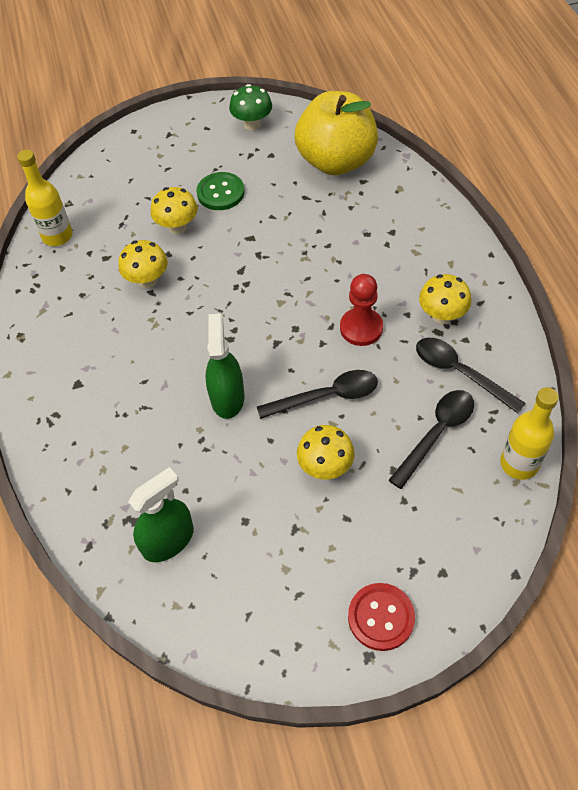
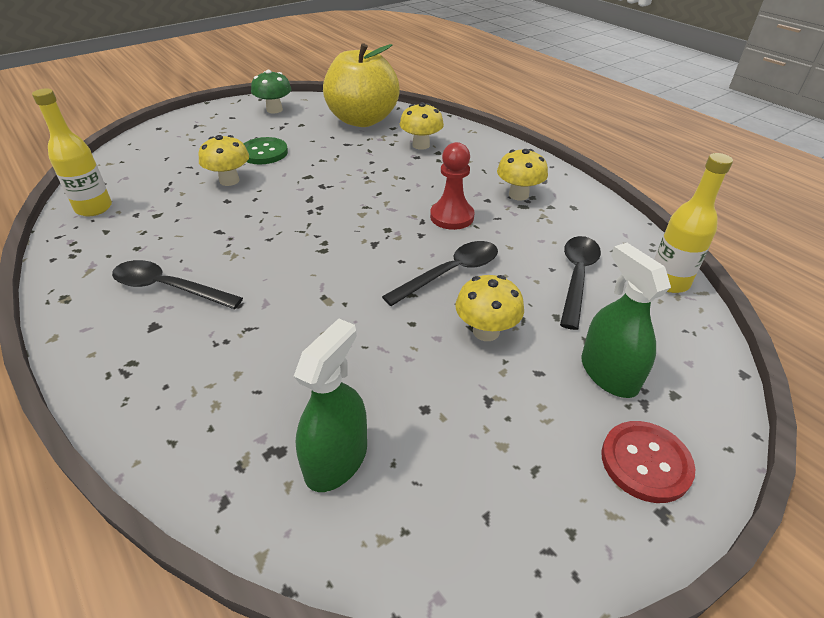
camera: 25 degrees left, 15 degrees down
(147, 280) = (211, 223): yellow mushroom -> yellow mushroom (421, 145)
(227, 397) = (344, 297): green spray bottle -> green spray bottle (608, 374)
(460, 373) = (564, 229): black spoon -> black spoon (169, 288)

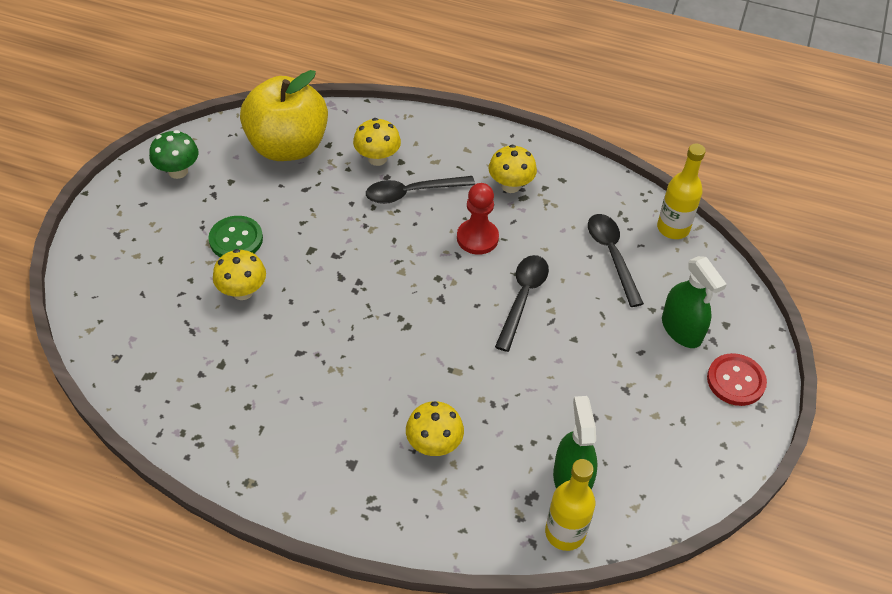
camera: 35 degrees left, 10 degrees up
(94, 208) = (151, 388): yellow bottle -> yellow bottle (565, 533)
(169, 288) = (323, 427): black spoon -> black spoon (412, 193)
(486, 331) = (586, 337): yellow mushroom -> yellow mushroom (434, 444)
(608, 374) = (681, 329): green spray bottle -> green spray bottle turned 150 degrees counterclockwise

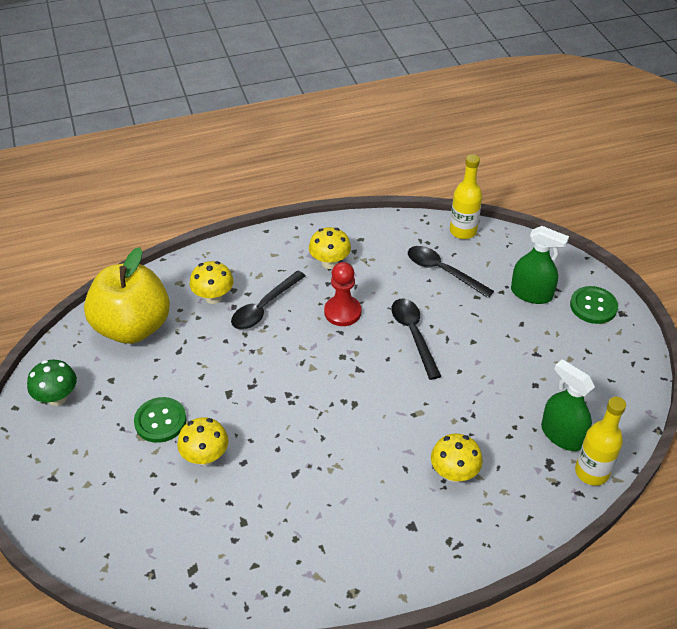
camera: 35 degrees left, 5 degrees down
(735, 381) = (593, 306): red button -> green button

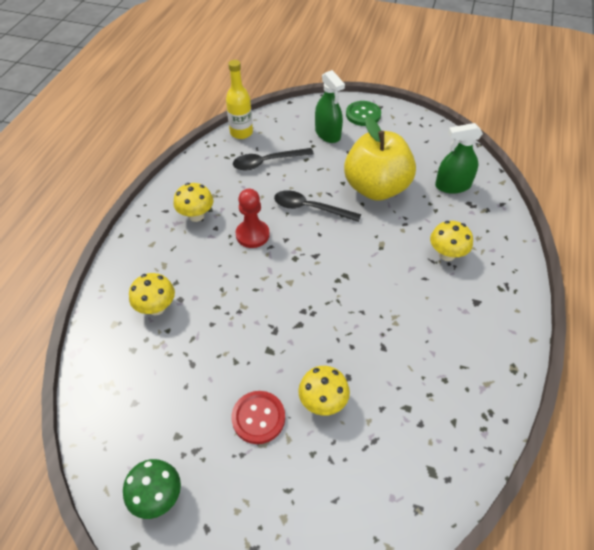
camera: 55 degrees left, 5 degrees up
(133, 327) = (131, 386): yellow apple -> yellow apple (376, 188)
(160, 421) = (258, 418): green button -> red button
(264, 307) = (201, 279): black spoon -> none
(531, 294) = (327, 134): green spray bottle -> green spray bottle turned 90 degrees clockwise
(591, 472) = (490, 189): yellow bottle -> none

